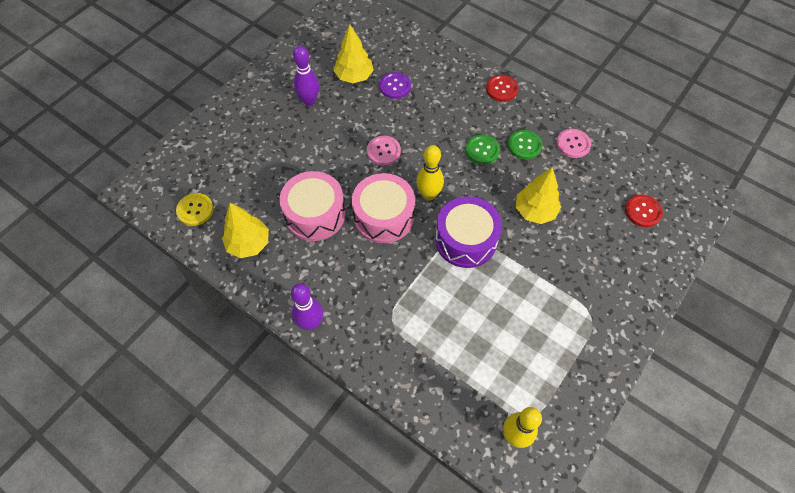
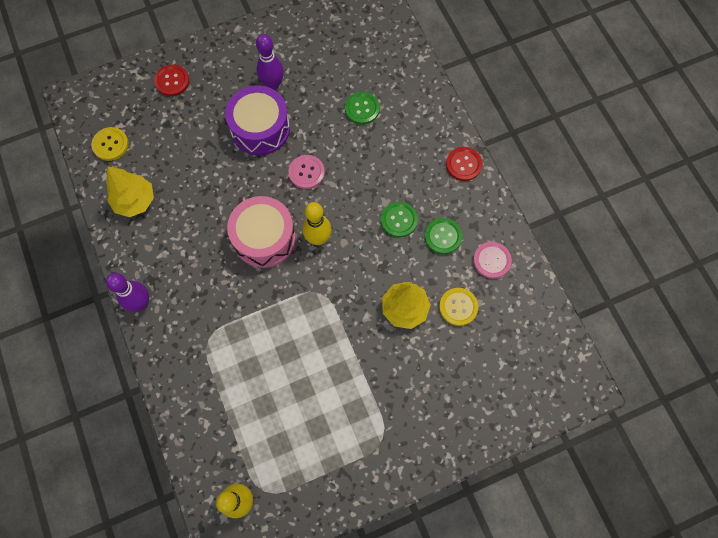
camera: 30 degrees right, 10 degrees up
(315, 214) = (206, 203): pink drum -> none
(354, 76) = (330, 79): yellow tree -> none
(395, 86) = (362, 109): purple button -> green button
(466, 240) = (321, 301): purple drum -> purple drum (260, 128)
(574, 189) = (458, 307): none -> yellow button
(643, 211) = (508, 366): red button -> red button (172, 81)

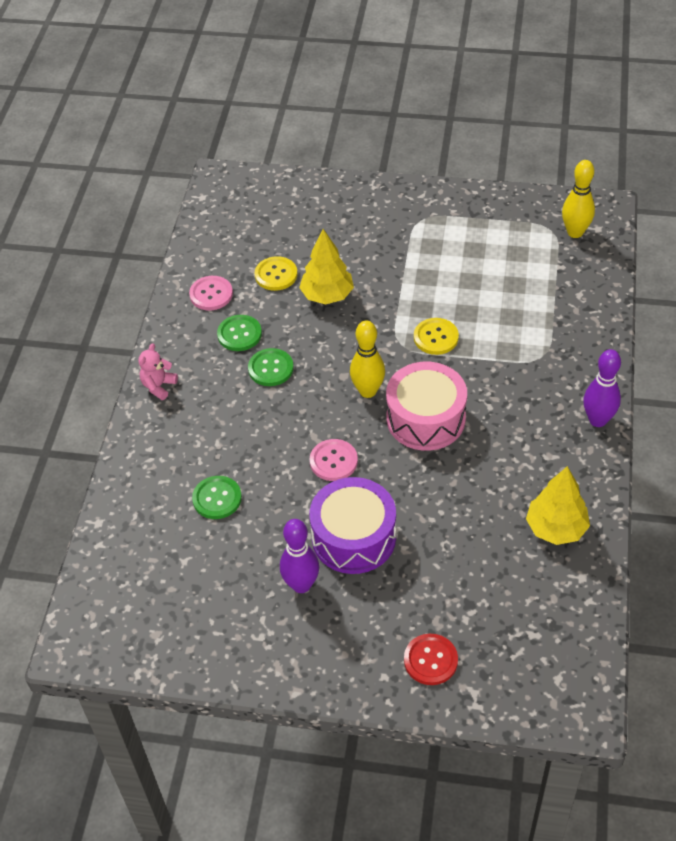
camera: 145 degrees left, 20 degrees down
(110, 144) = (556, 614): yellow button -> yellow button (436, 337)
(463, 164) = (158, 386): red button -> pink teddy bear

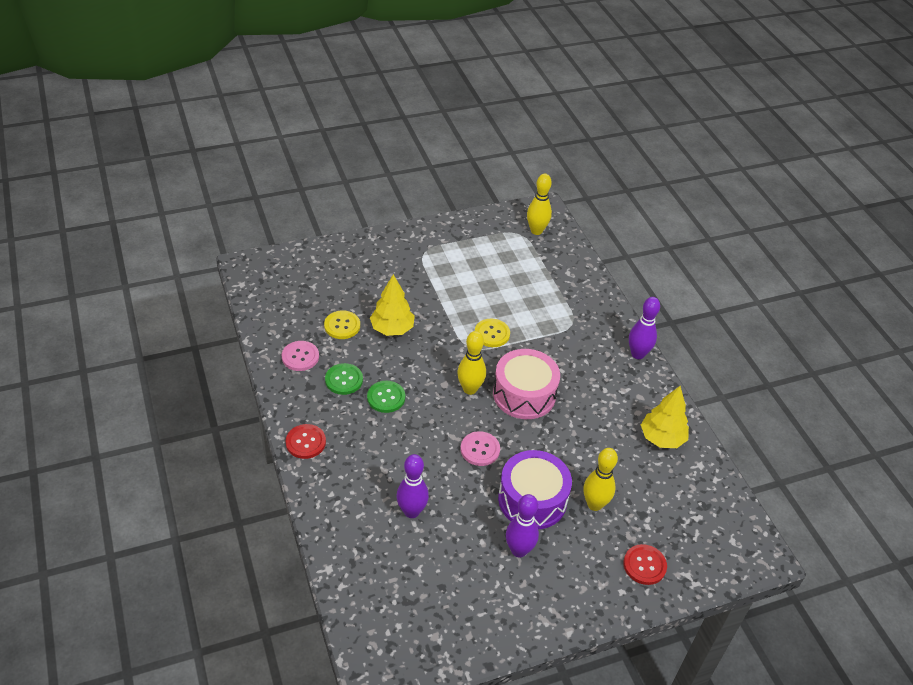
camera: 35 degrees left, 5 degrees down
(158, 386) = (305, 442): pink teddy bear -> red button
(217, 498) = (411, 511): green button -> purple bowling pin
(420, 570) = (594, 504): none -> yellow bowling pin

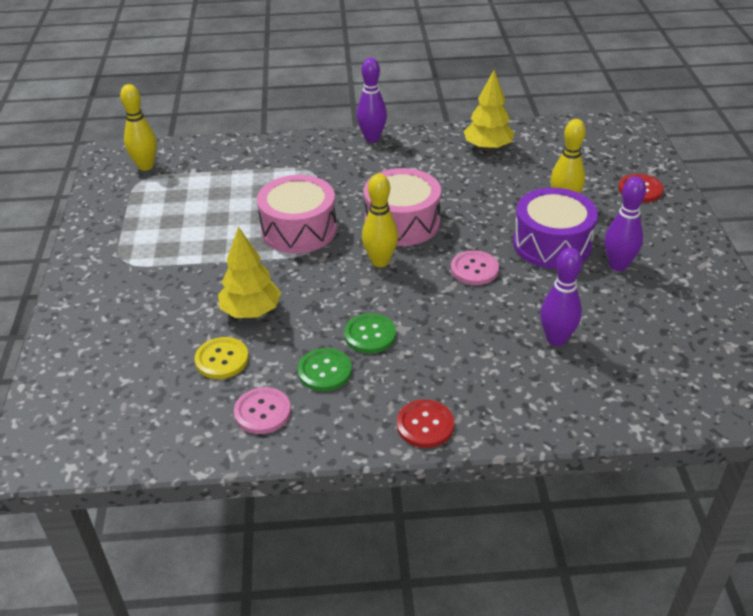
camera: 70 degrees left, 5 degrees down
(492, 334) = (299, 229): yellow button -> pink drum

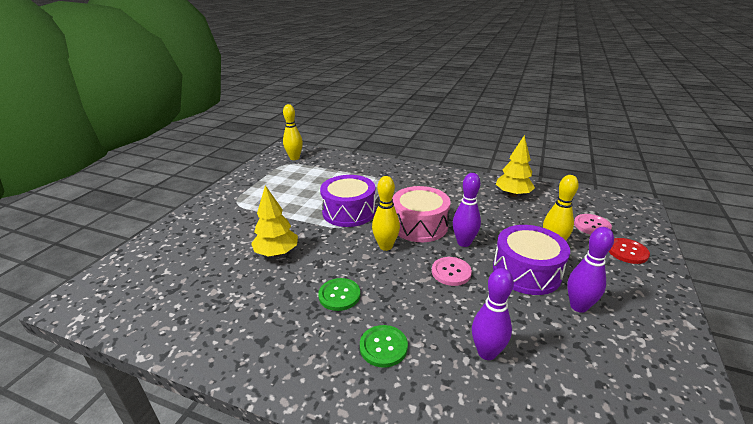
camera: 25 degrees right, 10 degrees down
(222, 359) = (231, 278): yellow button -> none
(262, 412) = (221, 326): pink button -> pink button (592, 226)
(299, 229) = (349, 212): pink drum -> purple drum
(324, 371) = (287, 311): green button -> green button (383, 347)
(372, 138) = (436, 172): purple bowling pin -> purple bowling pin (464, 243)
(425, 425) = (324, 387): red button -> none

